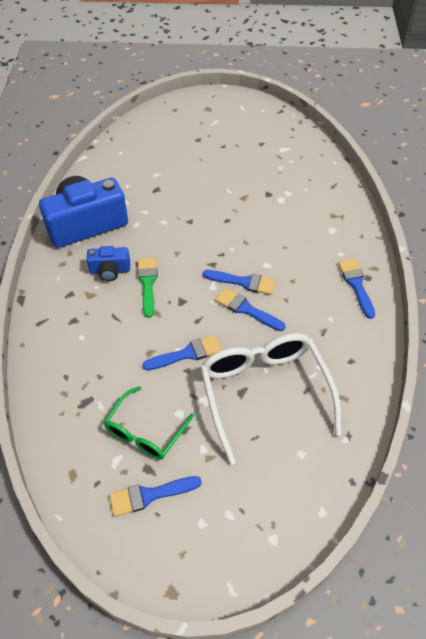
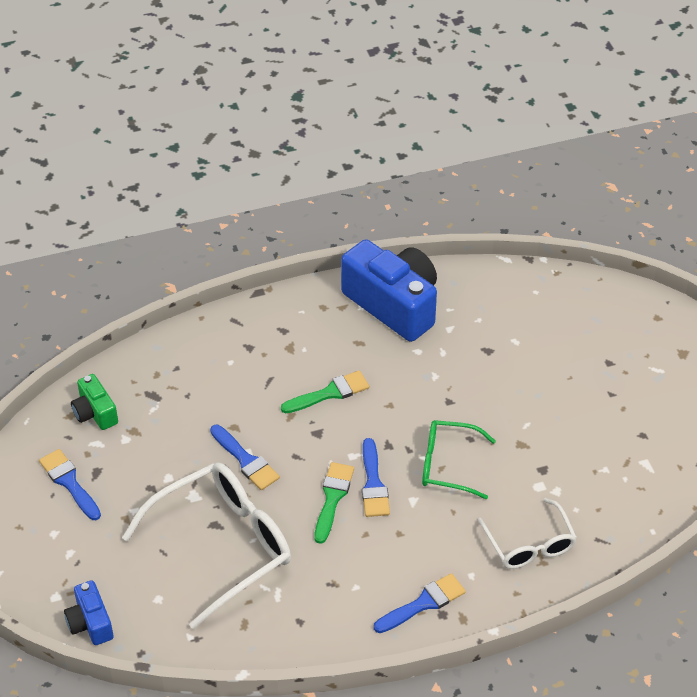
camera: 70 degrees right, 5 degrees down
(80, 453) = (95, 412): none -> green camera
(110, 270) = (332, 352): blue camera -> blue camera (90, 623)
(145, 431) = (137, 456): green glasses -> green glasses (449, 465)
(246, 309) = (332, 498): blue brush -> green brush
(325, 218) = (529, 544): none -> white glasses

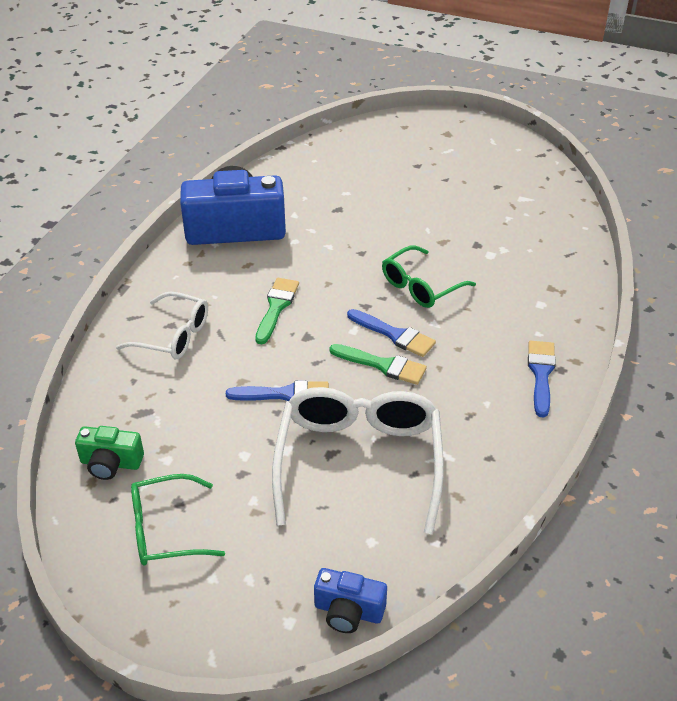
camera: 50 degrees left, 5 degrees down
(69, 482) = (166, 530): blue brush -> green glasses
(332, 498) = (383, 365): green brush -> green brush turned 150 degrees clockwise
(529, 544) = (538, 288): white glasses -> white glasses (173, 335)

